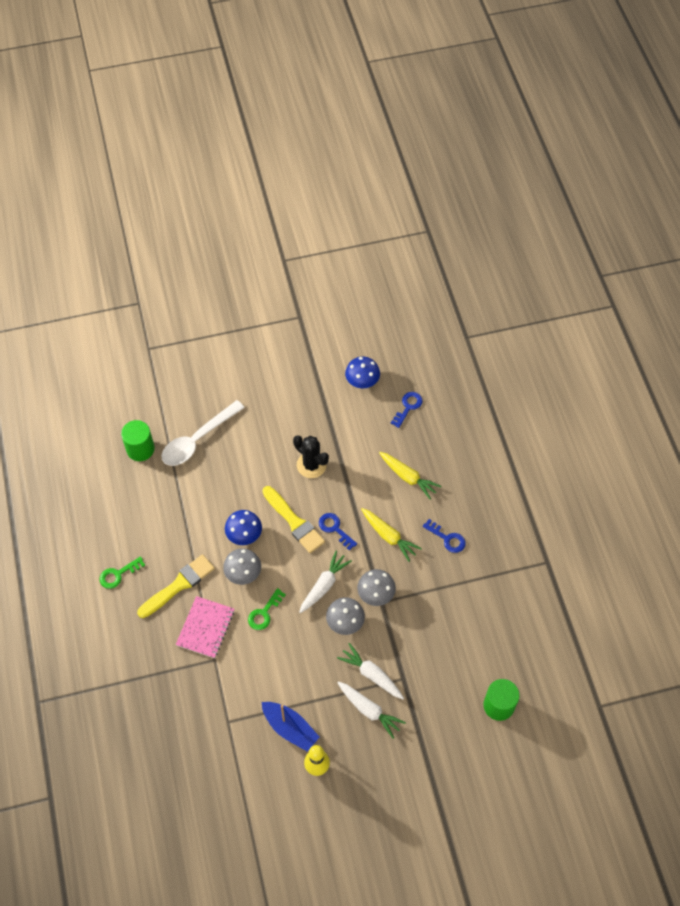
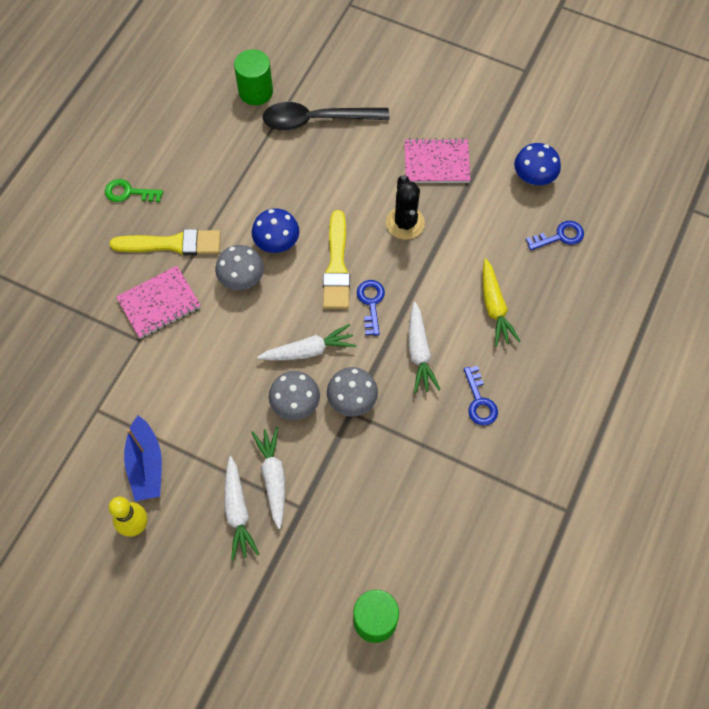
camera: 40 degrees right, 5 degrees up
(197, 440) = (316, 120): white spoon -> black spoon
(264, 613) = (226, 332): green key -> none
(297, 414) = (436, 163): none -> pink notebook
(389, 536) = (419, 352): yellow carrot -> white carrot

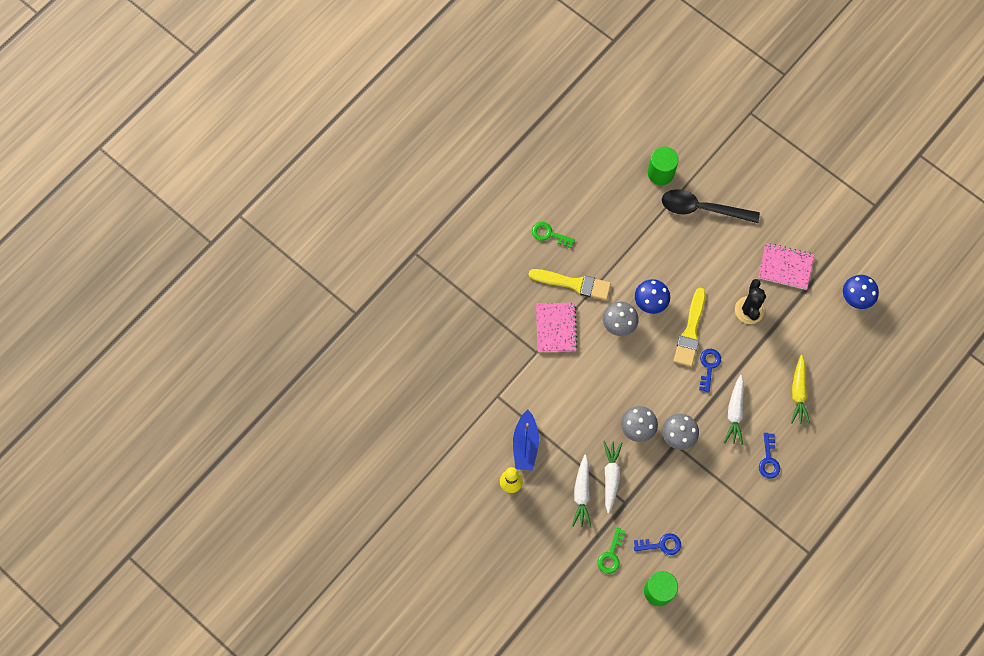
camera: 15 degrees right, 5 degrees up
(159, 303) = (556, 328): pink notebook -> pink notebook turned 75 degrees counterclockwise
(297, 586) = (611, 555): none -> green key
(309, 350) = (656, 391): white carrot -> none
(559, 236) = (862, 350): blue key -> blue key (661, 545)

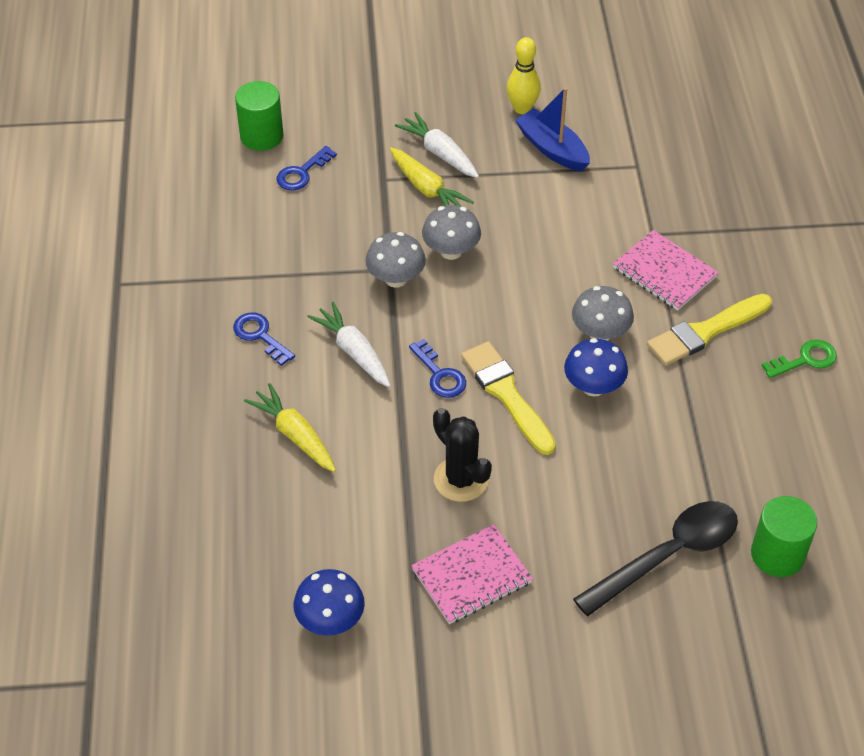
camera: 135 degrees right, 20 degrees down
(611, 476) = (427, 189): white carrot -> yellow carrot
(611, 555) = (347, 129): green key -> none

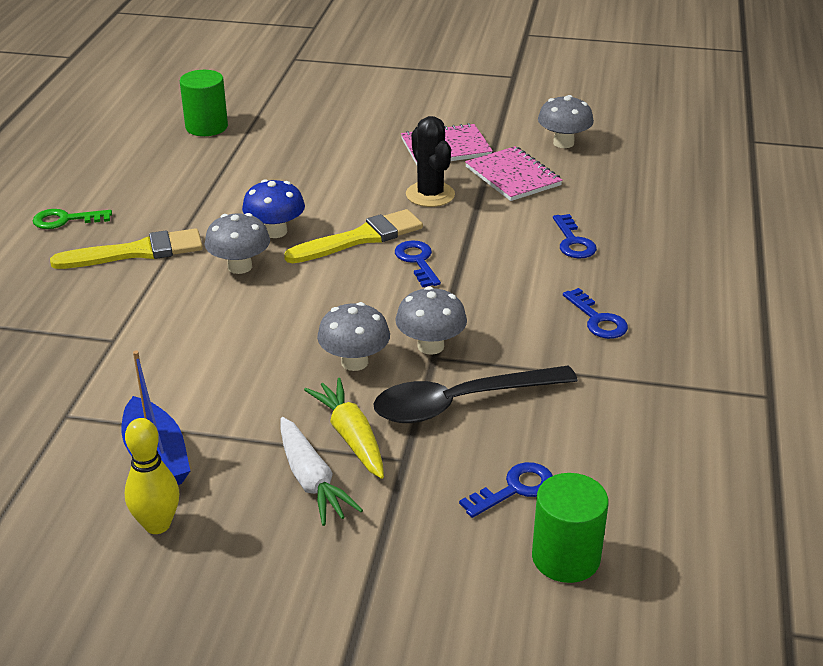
camera: 165 degrees left, 15 degrees down
(294, 435) = (573, 242): yellow carrot -> blue key
(330, 620) = (563, 143): blue mushroom -> grey mushroom
(353, 351) = (499, 291): white carrot -> none
(507, 395) = (360, 238): yellow brush -> yellow brush turned 105 degrees counterclockwise
(664, 272) = (132, 303): pink notebook -> pink notebook (512, 176)
(668, 555) = (288, 137): black spoon -> black spoon (460, 403)

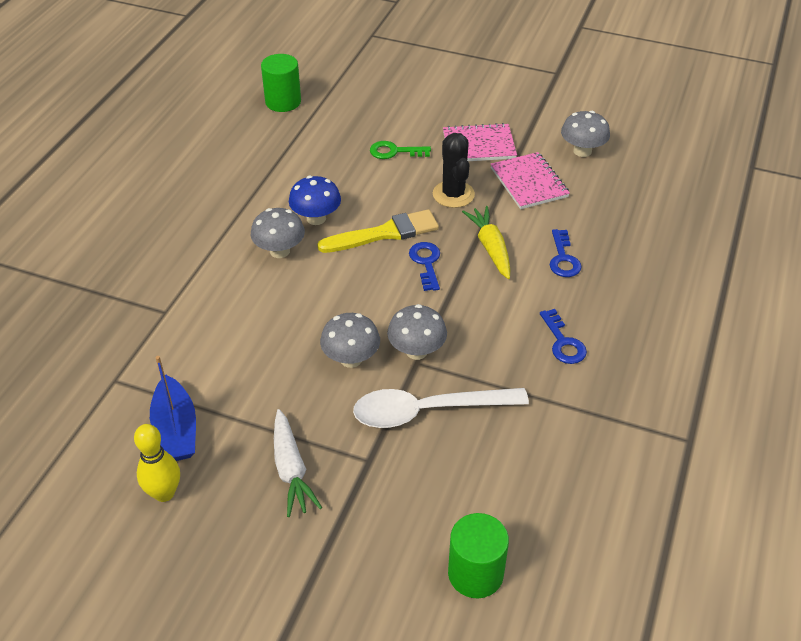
camera: 10 degrees right, 10 degrees up
(65, 220) = (151, 187): green key -> green key (394, 152)
(136, 252) = (200, 226): yellow brush -> none
(351, 436) = (331, 431): yellow carrot -> yellow carrot (490, 247)
(460, 403) = (427, 411): black spoon -> white spoon
(515, 489) = (451, 502): blue key -> none

